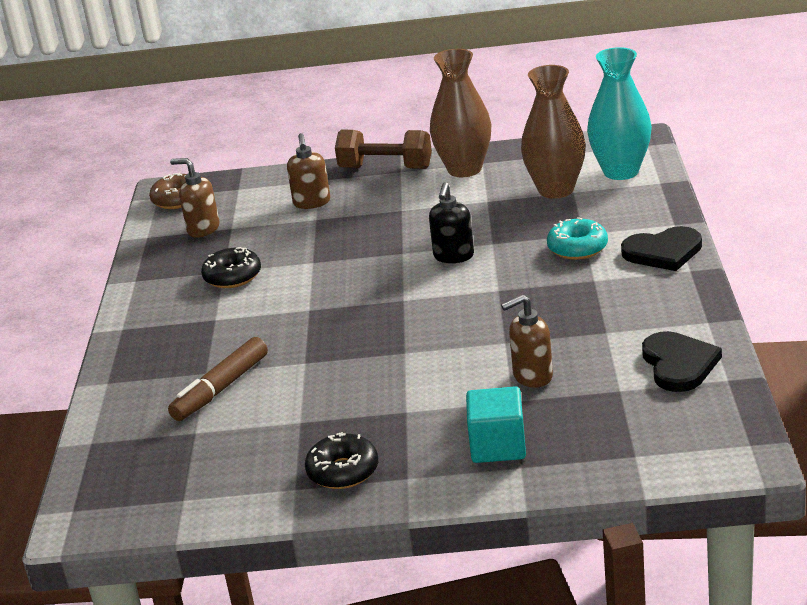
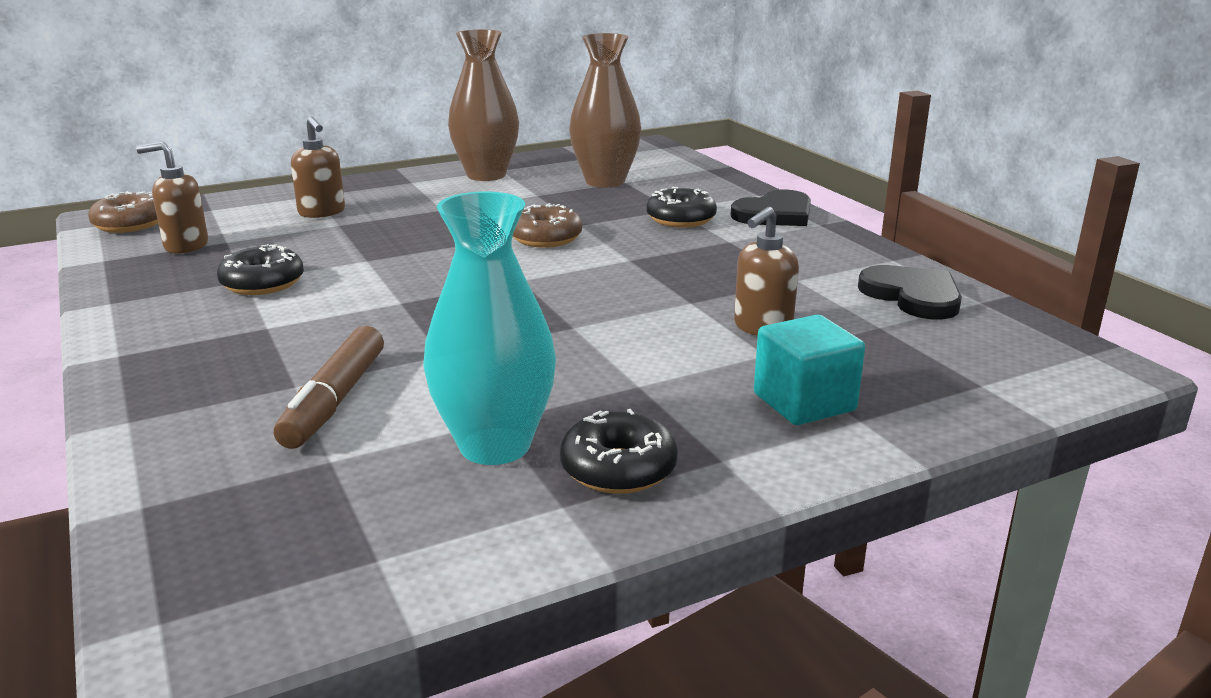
camera: 30 degrees left, 5 degrees down
(385, 168) = (391, 180): brown dumbbell -> none
(453, 256) = (545, 238): black soap dispenser -> brown donut
(577, 248) = (681, 219): turquoise donut -> black donut
(621, 171) = (657, 165): turquoise vase -> turquoise vase (495, 446)

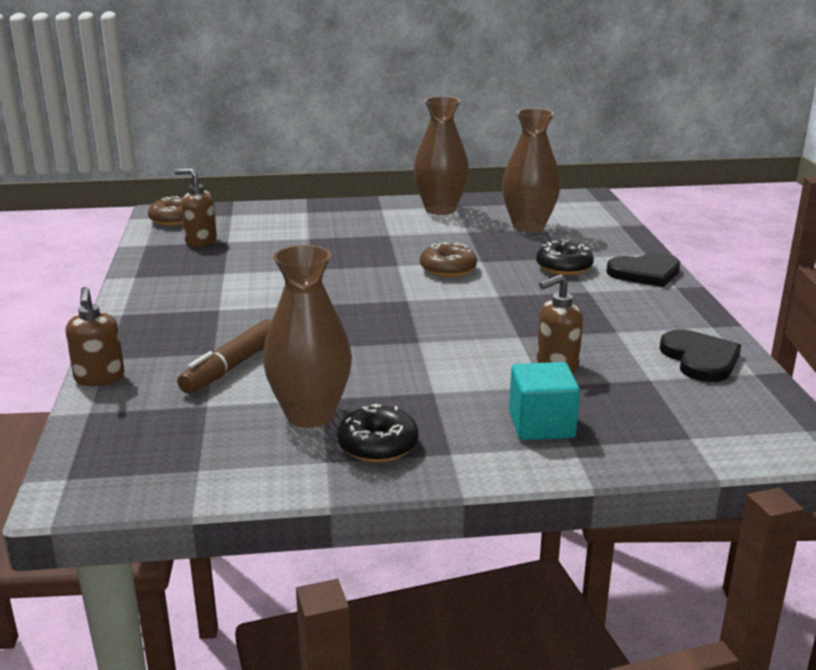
camera: 20 degrees right, 0 degrees up
(263, 283) = (233, 277): black donut -> none
(322, 212) = (303, 227): brown soap dispenser -> brown soap dispenser (99, 378)
(495, 446) = (310, 415): turquoise vase -> brown vase

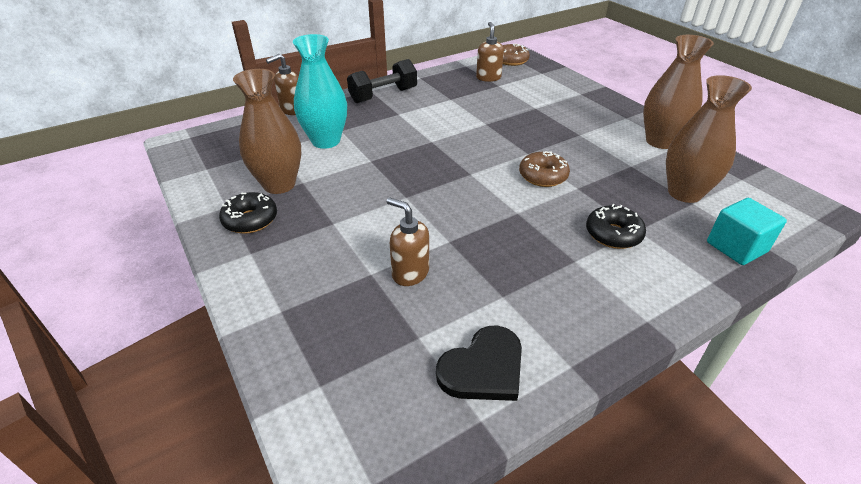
camera: 65 degrees right, 15 degrees up
(153, 308) = (383, 95): none -> black dumbbell
(231, 367) = (326, 141): brown marker -> turquoise vase
(541, 425) = (305, 287): turquoise cube -> turquoise cube (736, 247)
(645, 273) = (659, 290): black heart -> none

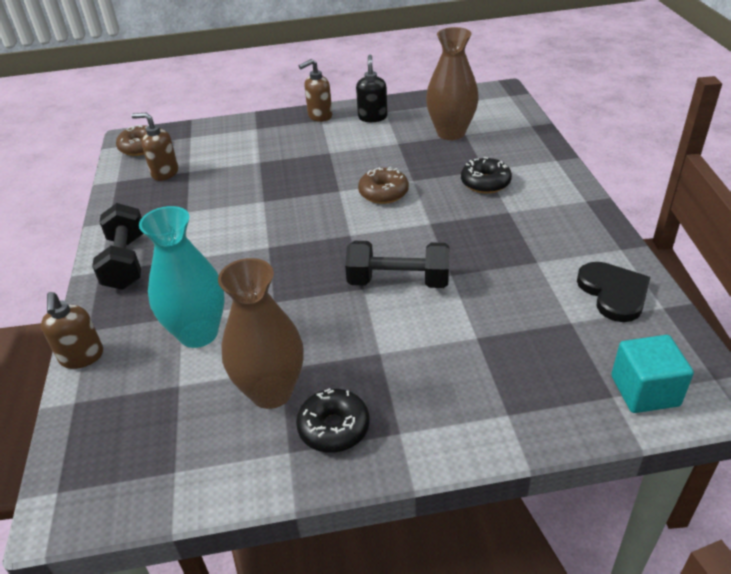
camera: 65 degrees left, 0 degrees up
(410, 273) = (487, 310): brown soap dispenser -> brown soap dispenser (319, 116)
(423, 213) = (398, 281): none -> black dumbbell
(660, 141) = (372, 117): brown vase -> black soap dispenser
(736, 247) = (524, 136): turquoise cube -> turquoise cube (644, 391)

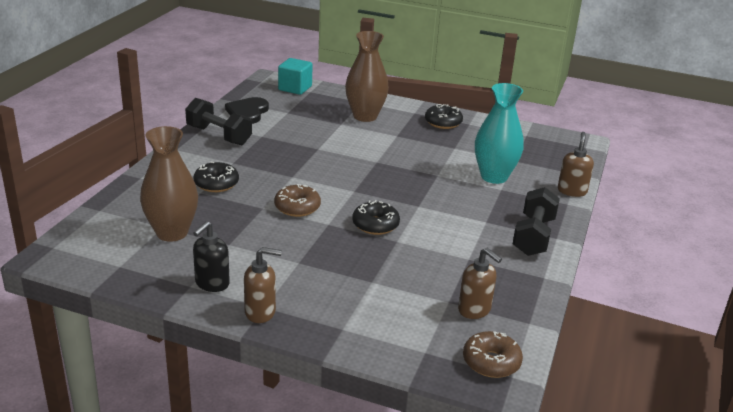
camera: 155 degrees left, 10 degrees down
(271, 392) = (465, 142): brown vase -> brown vase (365, 116)
(295, 207) = (375, 225): none -> black donut
(398, 281) = (352, 156): black dumbbell -> black dumbbell (219, 135)

